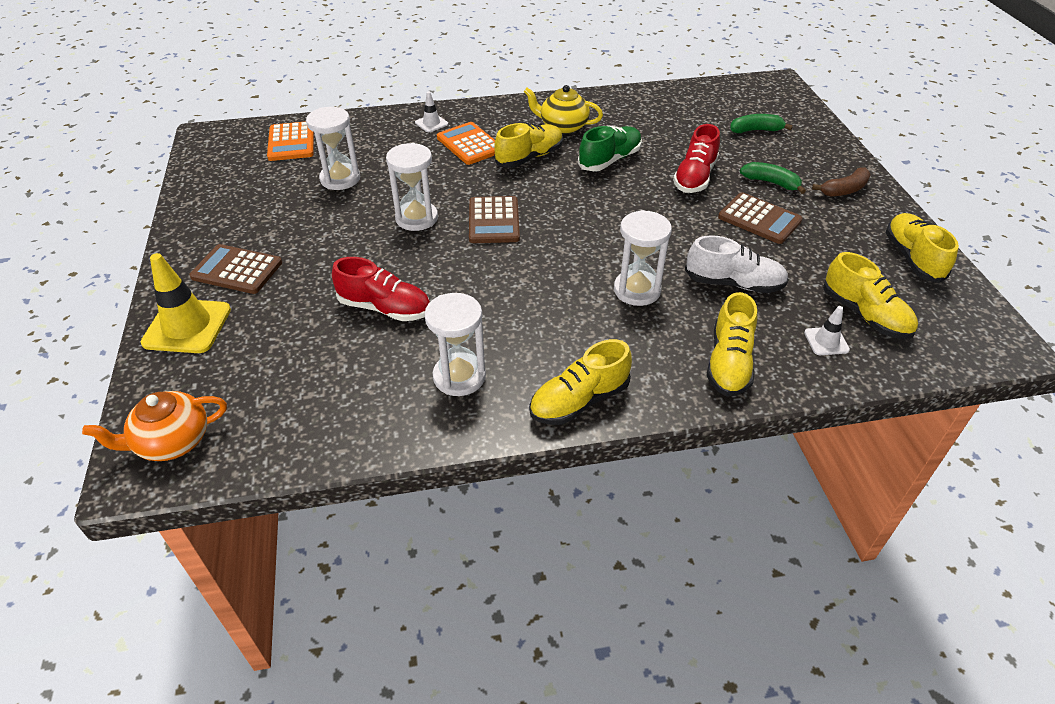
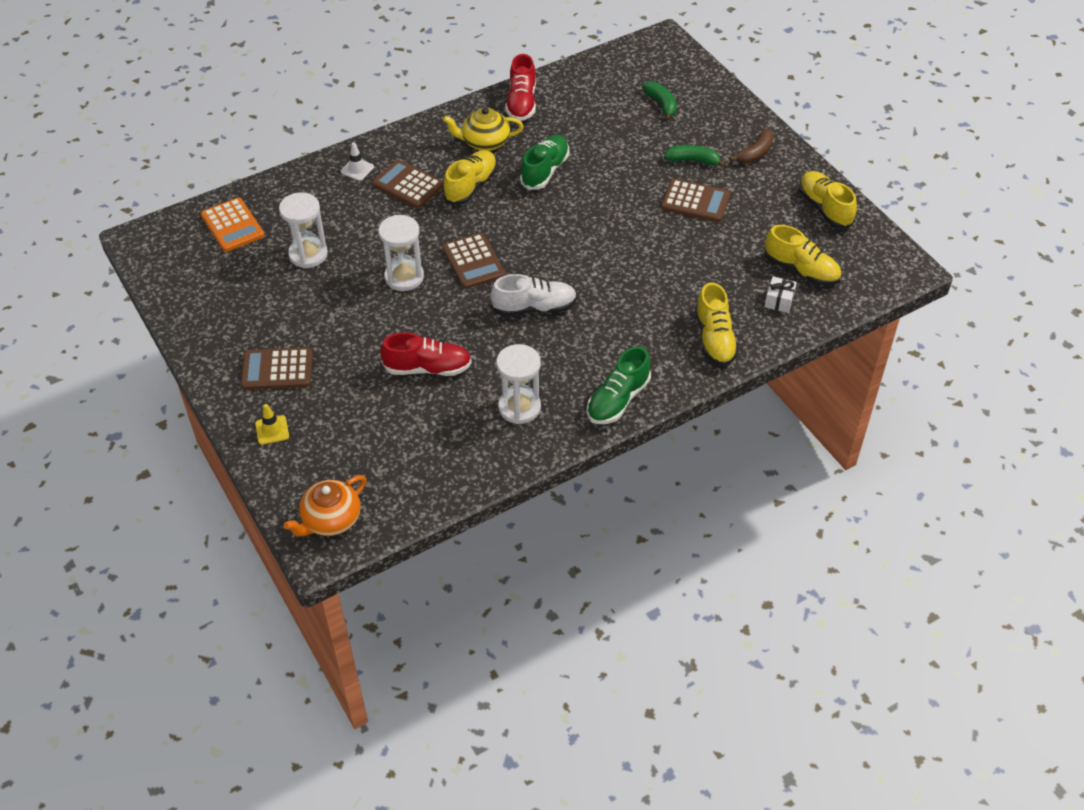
camera: 20 degrees left, 5 degrees up
(187, 326) = (272, 430): yellow traffic cone -> yellow traffic cone, size x0.51
(470, 144) = (408, 185): orange calculator -> brown calculator
(579, 401) = (618, 400): yellow shoe -> green shoe
(637, 290) = (622, 296): white hourglass -> none
(694, 177) = (627, 171): red shoe -> red shoe (521, 103)
(734, 283) = (695, 269): white shoe -> white shoe (534, 308)
(755, 130) = (661, 104): green banana -> green banana turned 90 degrees clockwise
(826, 341) = (779, 301): white traffic cone -> white gift

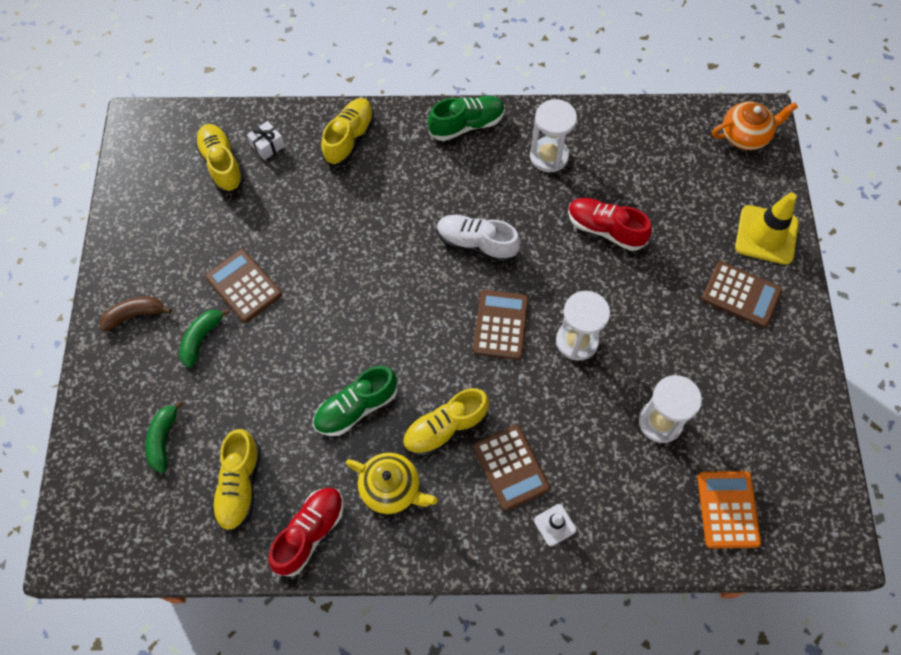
camera: 150 degrees left, 15 degrees up
(272, 430) = (766, 235): yellow traffic cone -> yellow traffic cone, size x1.97
(693, 160) = (201, 339): green banana -> green banana turned 75 degrees clockwise
(824, 208) = (138, 216): yellow shoe -> yellow shoe (239, 485)

